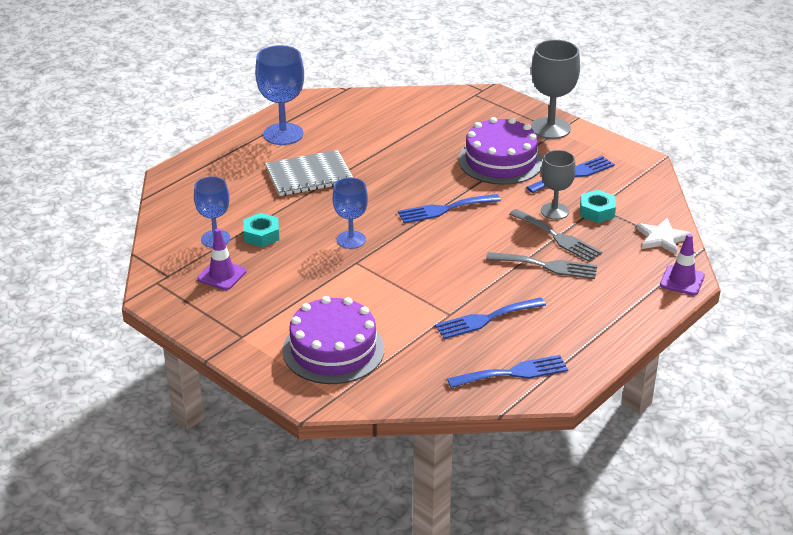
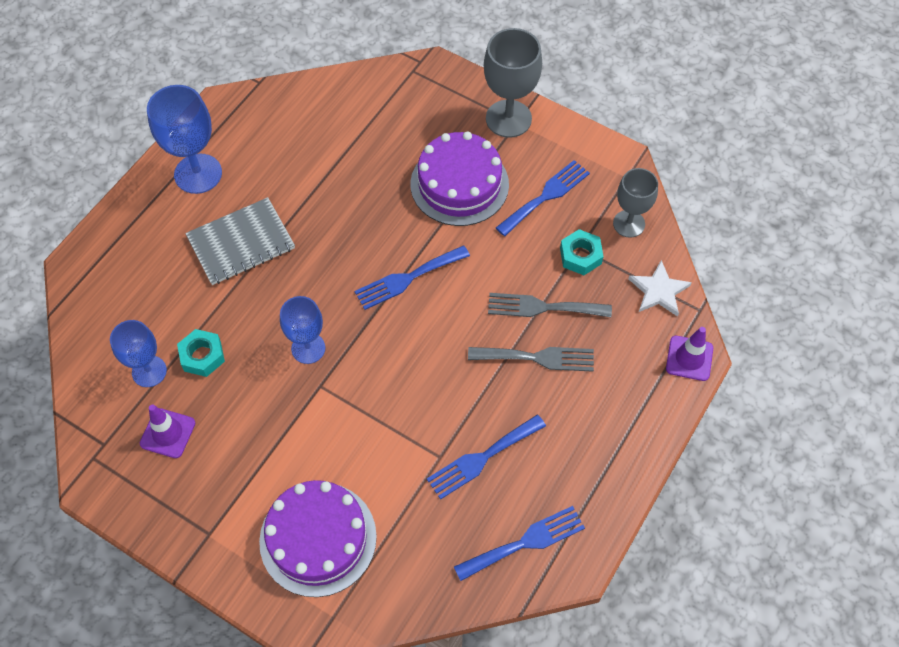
camera: 10 degrees left, 25 degrees up
(554, 211) = (533, 263): grey goblet -> grey goblet (629, 224)
(557, 237) = (542, 307): grey fork -> grey fork turned 150 degrees clockwise

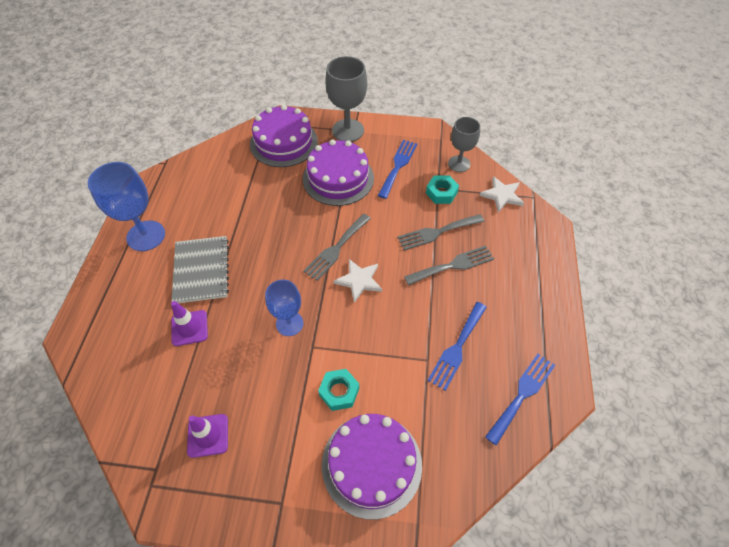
camera: 25 degrees left, 5 degrees down
(149, 371) = (170, 393): blue goblet -> none
(202, 356) = (209, 363): turquoise nut -> turquoise nut (339, 392)
(241, 243) = (201, 270): grey notebook -> grey notebook turned 45 degrees counterclockwise
(407, 278) = (336, 249): blue fork -> grey fork
(413, 330) = (359, 281): none -> white star
(416, 106) = (284, 142): none -> purple cake
(689, 358) = (546, 228): purple traffic cone -> purple traffic cone (189, 328)

